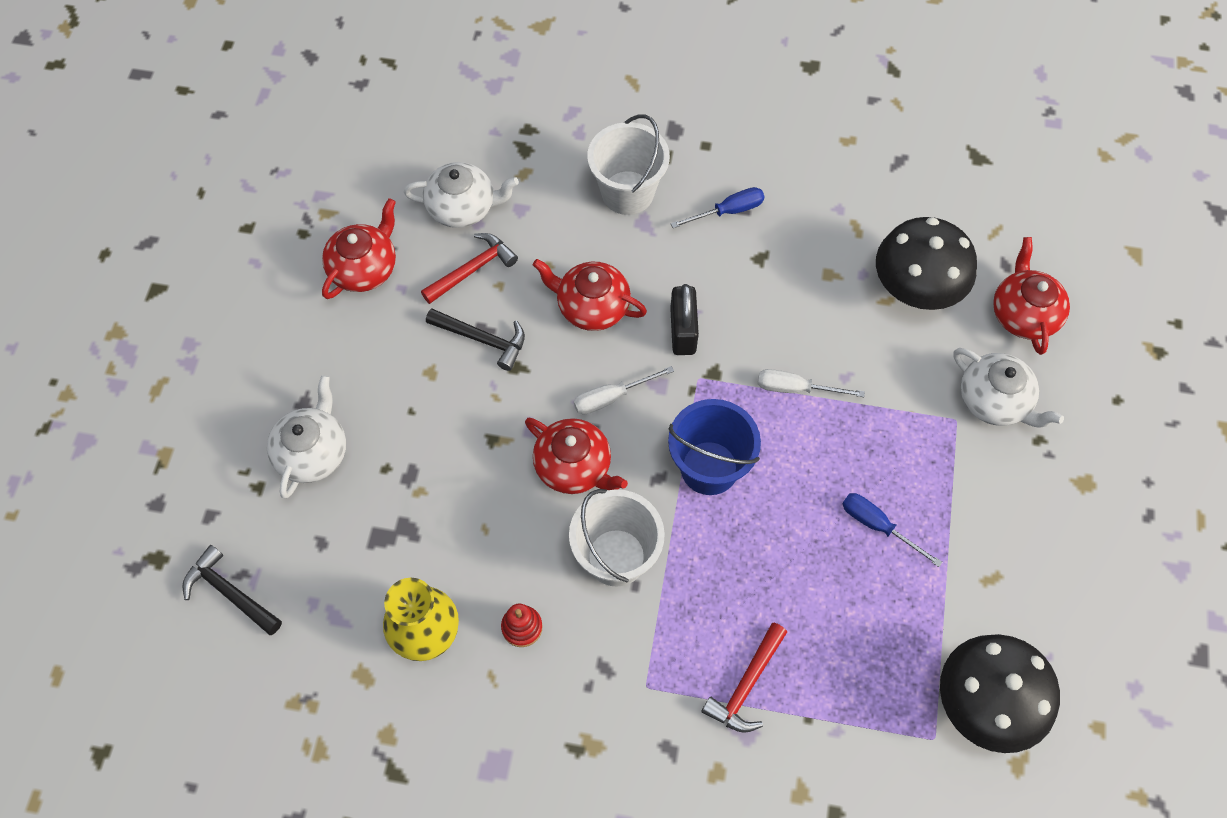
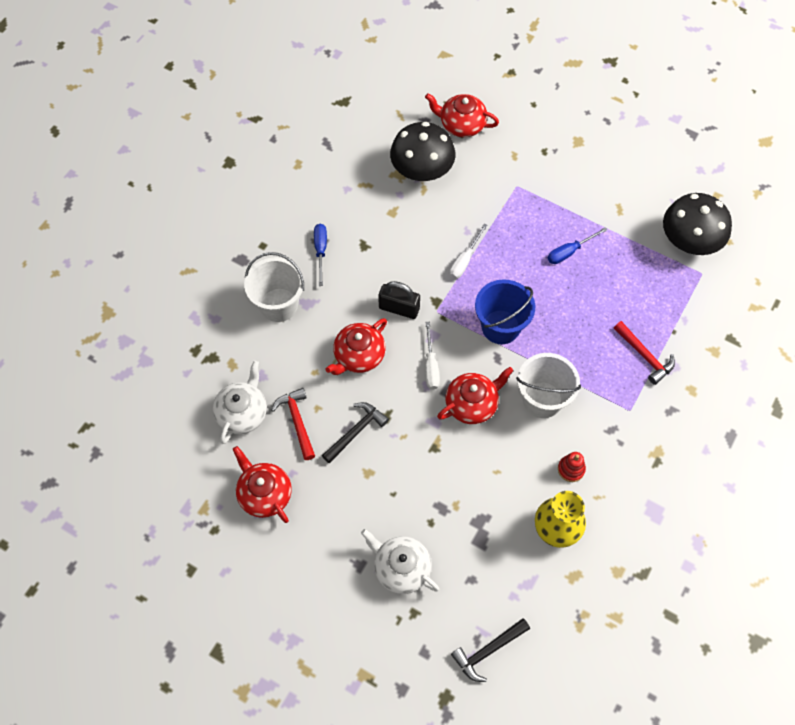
camera: 70 degrees left, 0 degrees up
(994, 401) = (512, 162): white teapot -> none

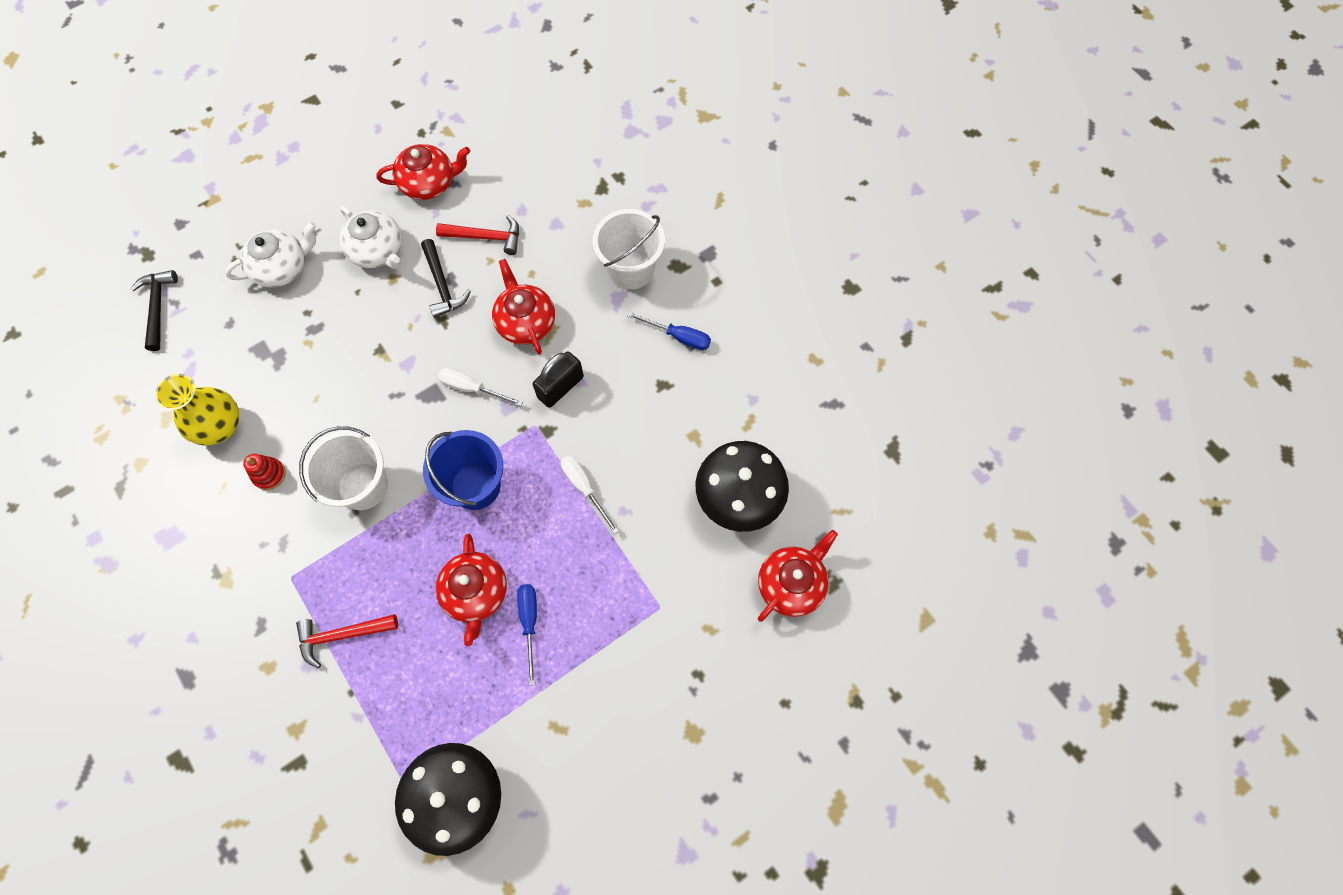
camera: 115 degrees right, 5 degrees up
(242, 413) = (524, 194): white teapot -> white teapot (378, 251)
(472, 404) = (403, 410): red teapot -> red teapot (476, 593)

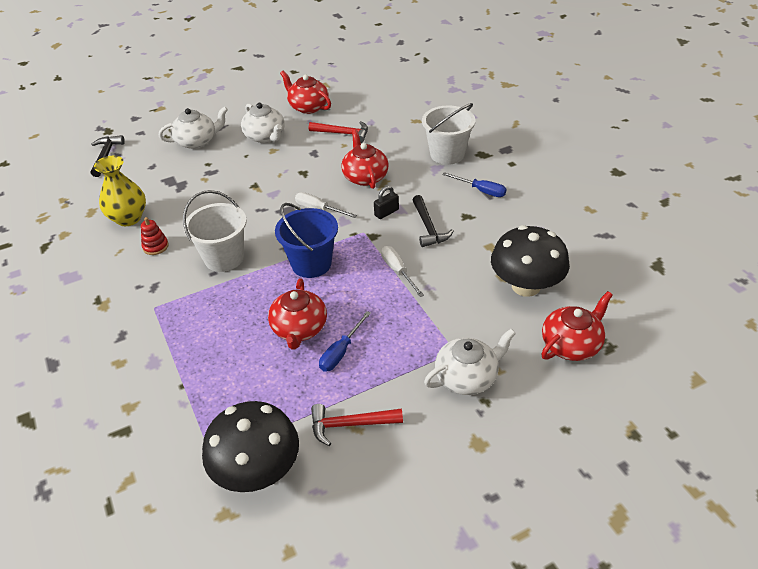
camera: 10 degrees right, 25 degrees down
(342, 635) = (184, 347): red hammer -> red hammer (350, 424)
(429, 183) = (308, 107): red teapot -> red teapot turned 135 degrees counterclockwise
(442, 285) = (307, 155): black hammer -> black hammer (428, 227)
(529, 622) = (341, 352): blue screwdriver -> blue screwdriver turned 150 degrees counterclockwise
(560, 387) = (386, 212): black padlock -> black padlock, size x0.66
(676, 644) = (467, 377): none -> white teapot

